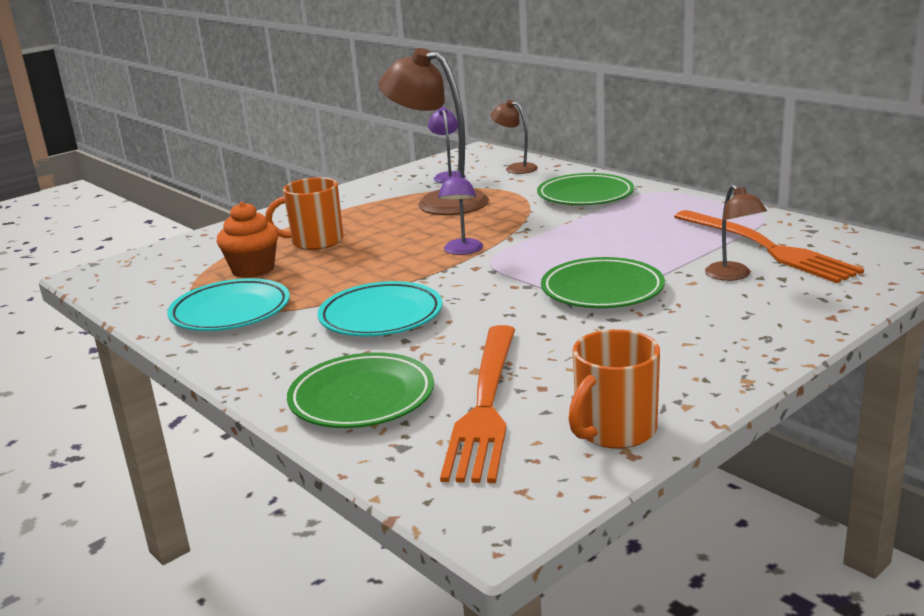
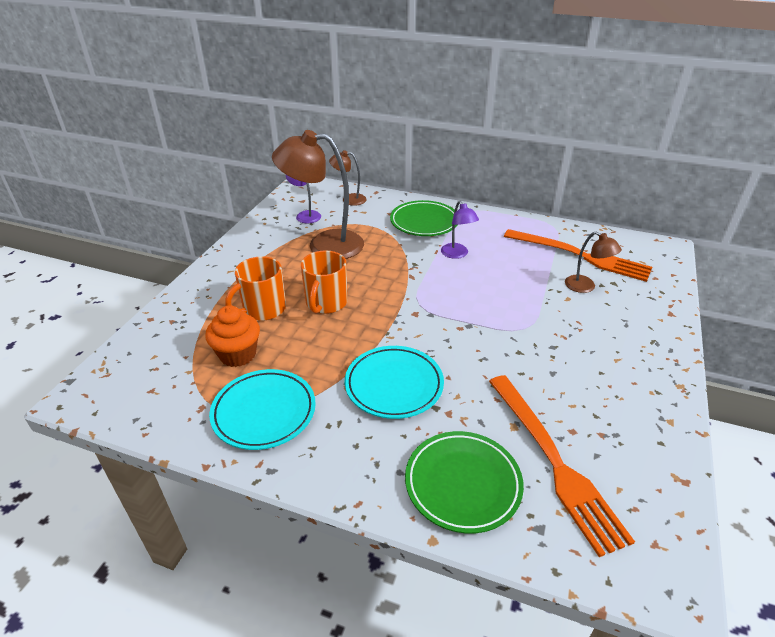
camera: 30 degrees left, 15 degrees up
(462, 251) = (390, 297): purple lamp -> purple lamp (457, 254)
(602, 290) = (521, 319): green plate -> none
(614, 430) = (653, 460): orange mug -> orange mug (326, 303)

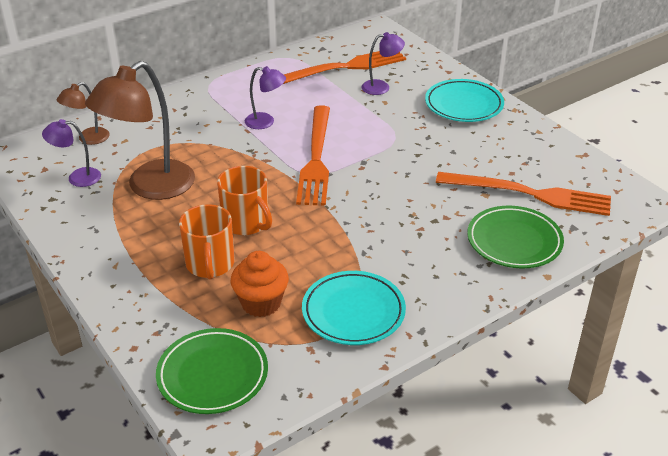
camera: 55 degrees left, 0 degrees up
(394, 385) = (391, 230): turquoise plate -> turquoise plate (464, 105)
(424, 222) = (193, 115): green plate -> green plate (212, 375)
(442, 298) = (316, 158): none -> orange fork
(585, 287) = (381, 87): brown lamp -> purple lamp

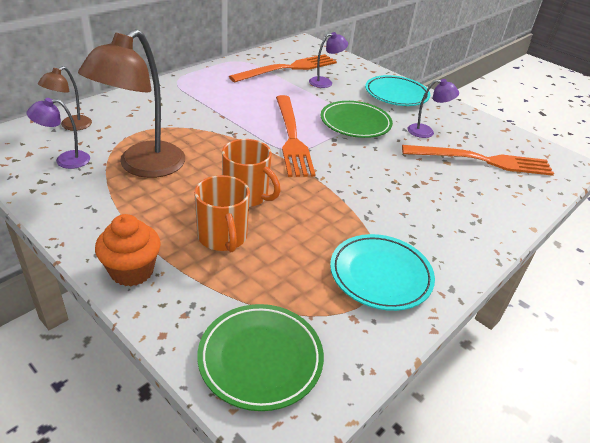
camera: 15 degrees left, 0 degrees up
(261, 303) = (287, 273): orange cupcake -> orange cupcake (132, 271)
(265, 122) = (237, 109): purple lamp -> purple lamp (426, 131)
(514, 241) = (490, 200): green plate -> green plate (355, 123)

